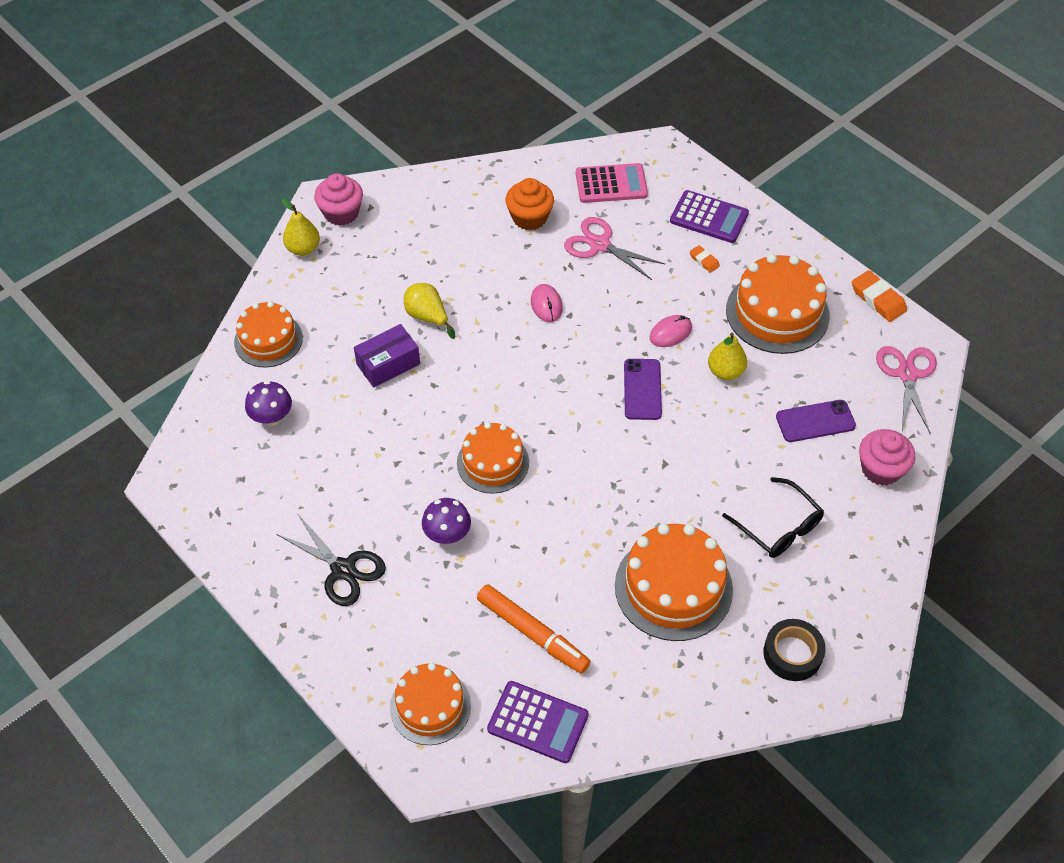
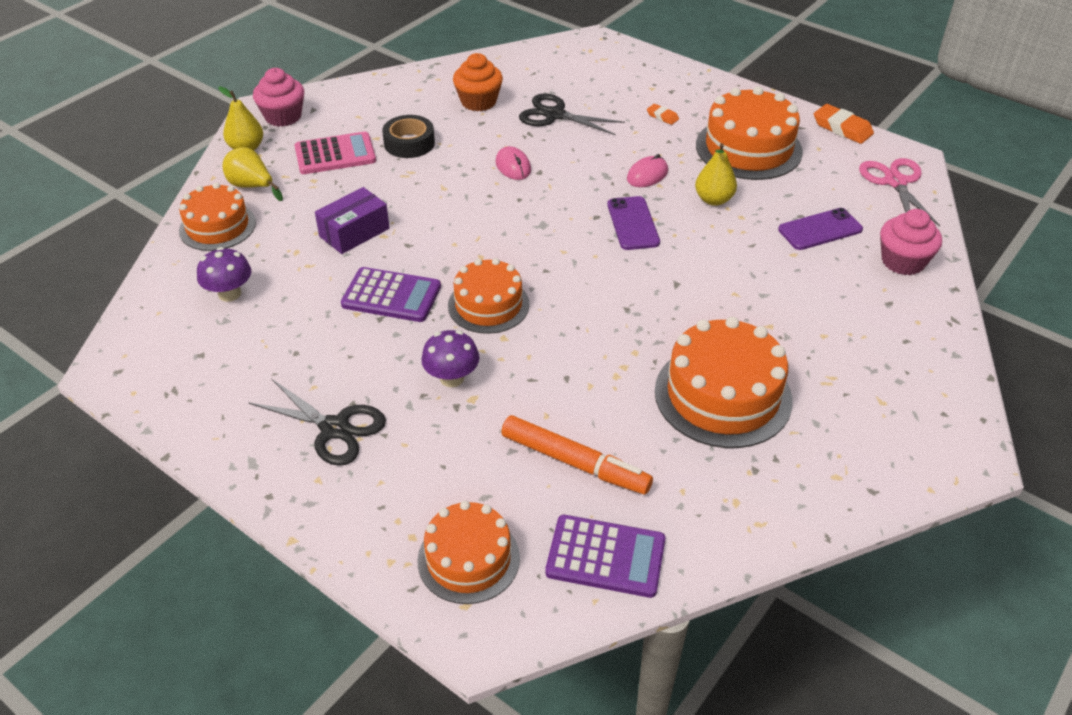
camera: 10 degrees left, 10 degrees down
(427, 317) = (390, 189): yellow pear -> yellow pear (252, 186)
(600, 245) = (555, 115): pink scissors -> black scissors
(611, 184) = (553, 70): pink calculator -> pink calculator (335, 154)
(709, 217) = (656, 85): purple calculator -> purple calculator (391, 296)
(778, 527) = (817, 324): black glasses -> none
(792, 654) = (878, 442): black tape -> black tape (409, 143)

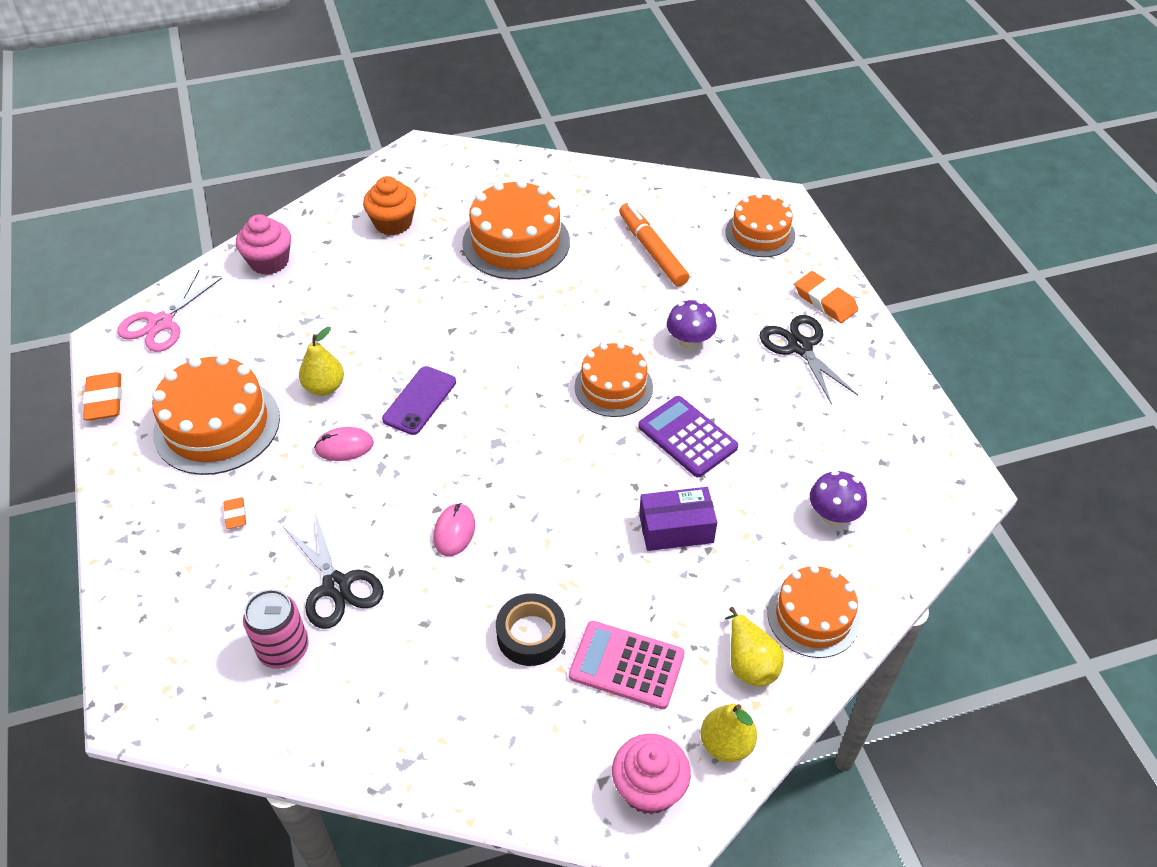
camera: 145 degrees left, 5 degrees up
(334, 500) = (825, 301): none -> orange eraser
(478, 102) = (394, 665): orange cupcake -> orange cupcake (393, 223)
(549, 83) = (284, 649): none -> pink can
(605, 556) = (679, 200): purple calculator -> none
(820, 229) = (285, 315): purple phone -> none

